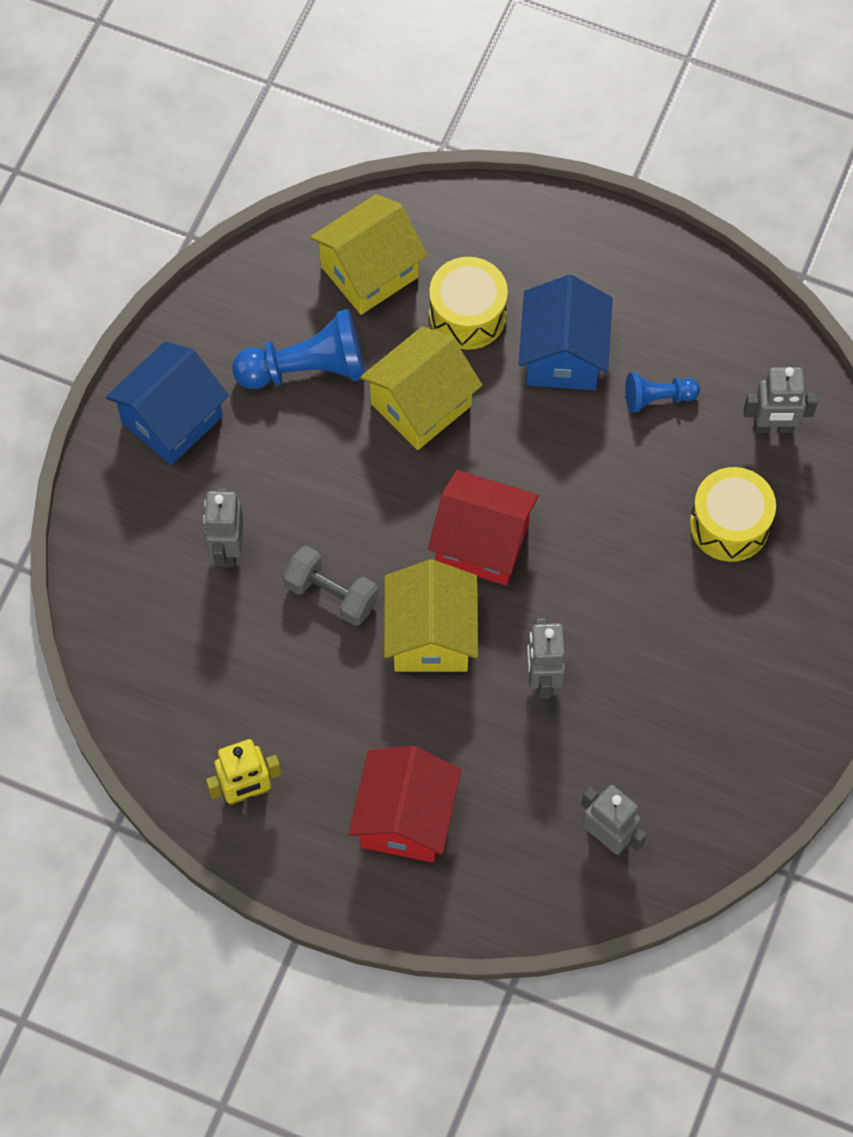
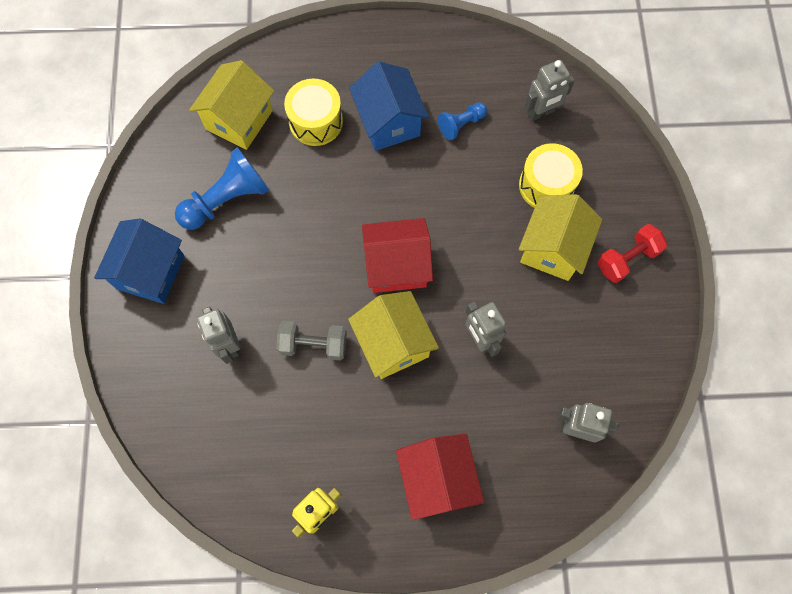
camera: 25 degrees left, 5 degrees up
(421, 404) = (313, 191): yellow house -> yellow house (552, 248)
(786, 663) = (627, 259): none -> red dumbbell

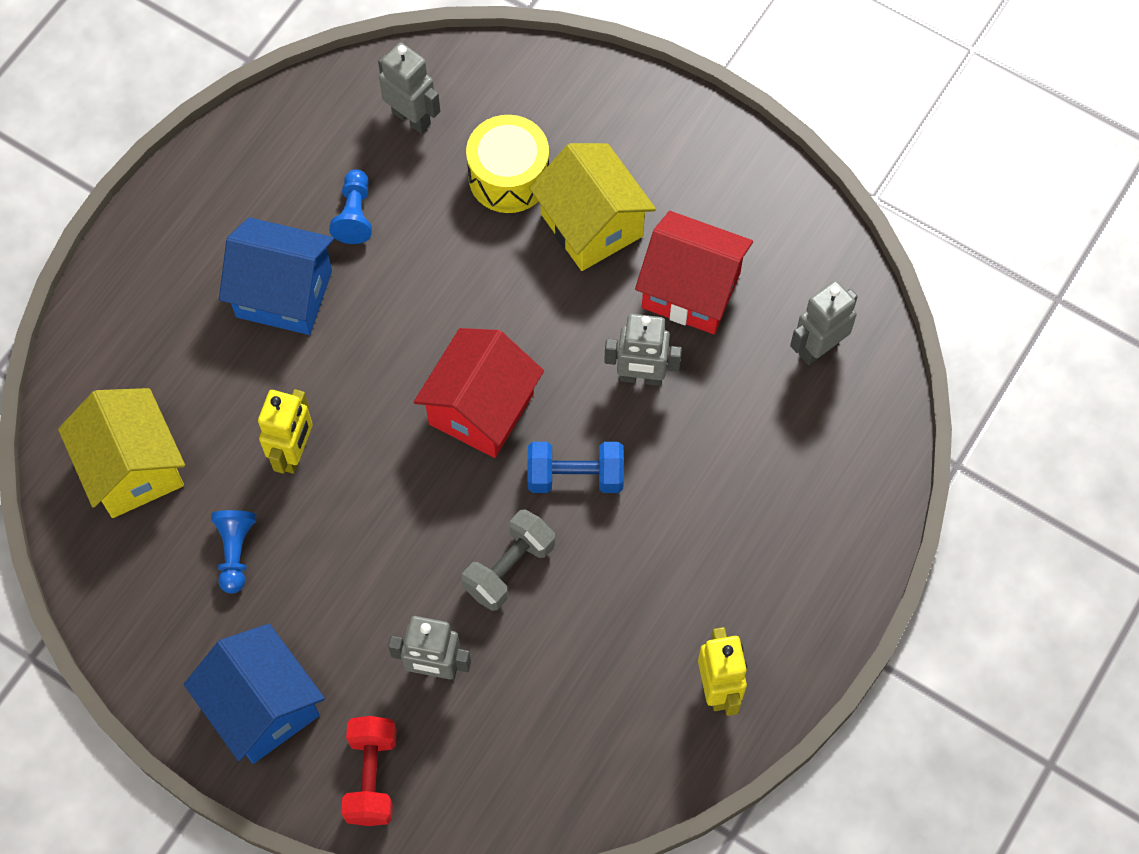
camera: 55 degrees left, 5 degrees down
(227, 199) = (235, 552): blue pawn -> blue pawn, size x0.56
(302, 189) = (294, 453): none -> yellow robot
(316, 121) = (212, 378): yellow drum -> none
(393, 343) = (575, 476): yellow house -> blue dumbbell
(437, 479) = (770, 533): red house -> red house (691, 290)
(541, 113) = (411, 117): grey robot -> grey robot turned 60 degrees counterclockwise
(627, 259) = (664, 157): red dumbbell -> red dumbbell (372, 777)

